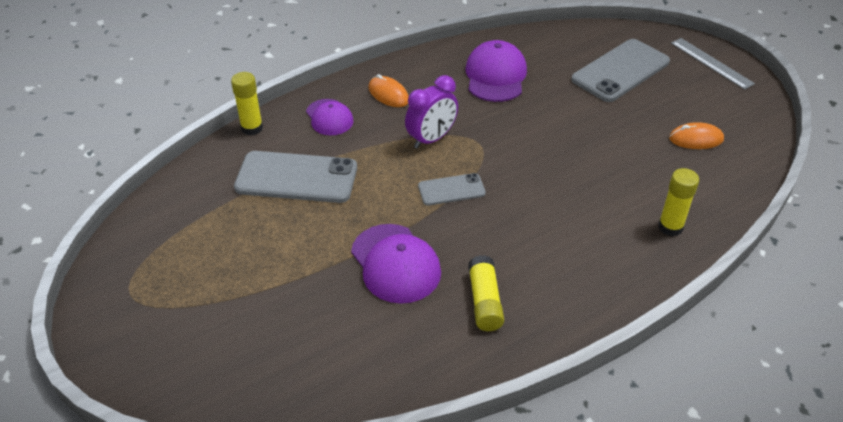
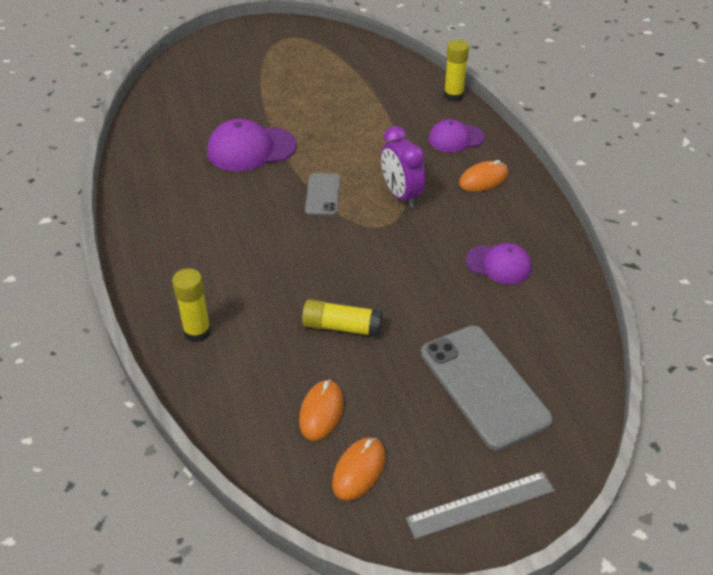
camera: 105 degrees right, 0 degrees up
(296, 178) = (377, 112): grey phone -> none
(484, 301) = (184, 187): yellow glue stick -> yellow glue stick (342, 327)
(495, 76) = (499, 264): purple cap -> purple cap, size x0.64
(727, 113) = (359, 470): none -> orange mouse

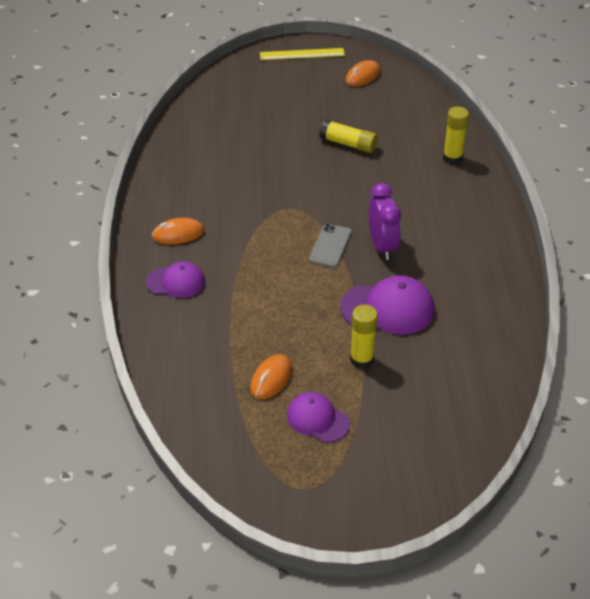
camera: 165 degrees left, 0 degrees up
(321, 412) = (376, 103): orange mouse -> orange mouse (271, 379)
(401, 195) = (260, 232): purple clock -> purple clock (382, 246)
(453, 96) = (144, 338): yellow glue stick -> yellow glue stick (361, 359)
(481, 504) = (302, 54): grey ruler -> yellow ruler
(484, 386) = (269, 99): grey phone -> none
(499, 264) = (213, 164): purple cap -> purple cap (317, 419)

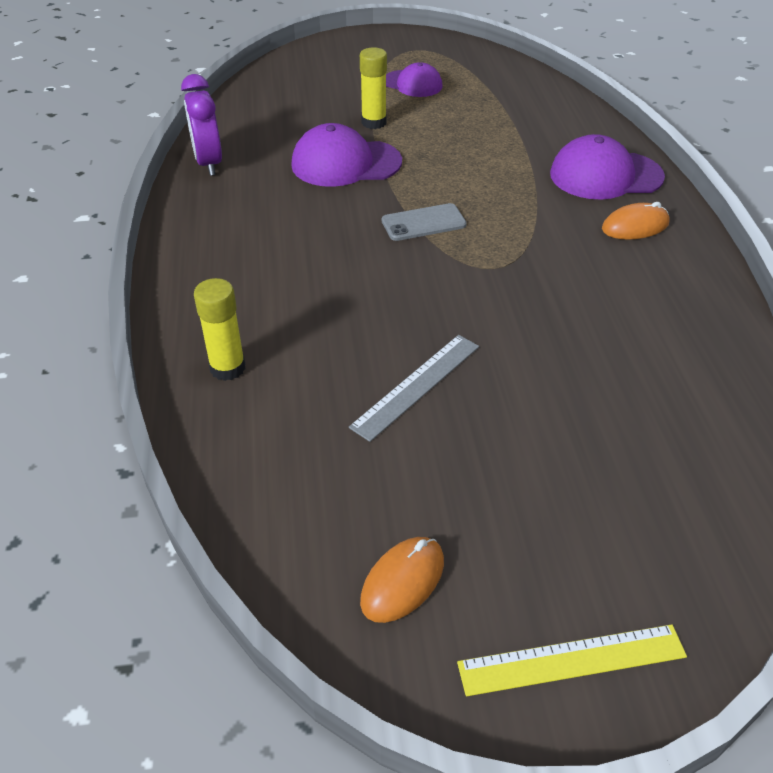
camera: 175 degrees right, 0 degrees up
(176, 282) = (605, 175): purple cap -> purple cap, size x1.56
(271, 379) = (464, 106): orange mouse -> none
(330, 246) = (423, 223): grey phone -> grey phone turned 60 degrees clockwise
(348, 144) = (417, 385): yellow glue stick -> grey ruler
(382, 246) = (352, 226): purple clock -> purple clock (208, 163)

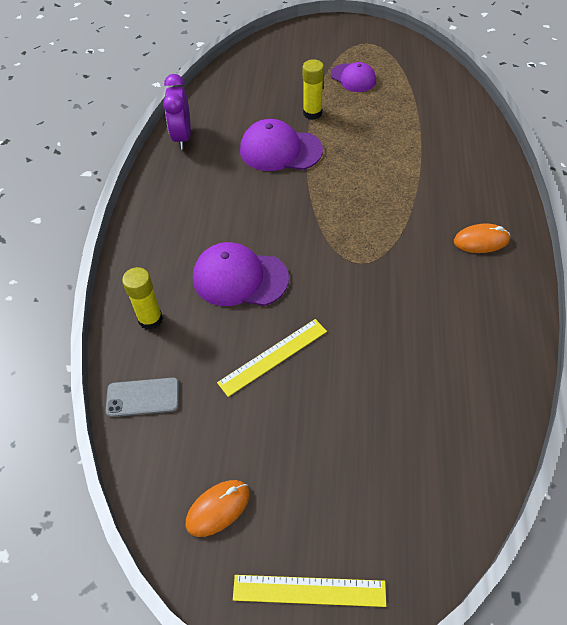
camera: 15 degrees right, 10 degrees up
(417, 385) = (273, 356): grey ruler -> yellow ruler
(423, 223) = (321, 214): grey phone -> grey phone (143, 397)
(605, 175) = (475, 188): purple cap -> purple cap (239, 278)

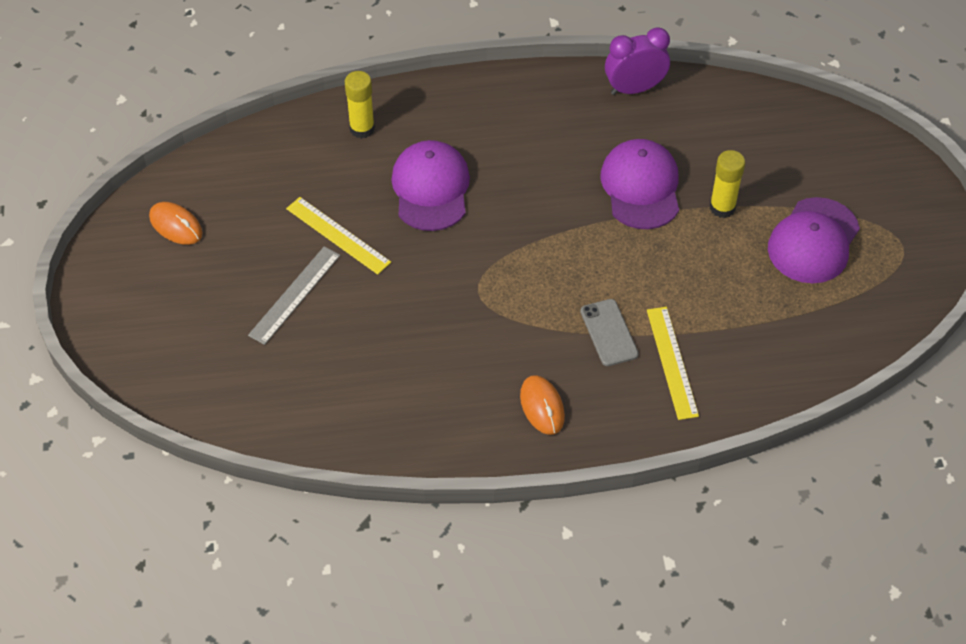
camera: 75 degrees right, 0 degrees up
(143, 397) = (274, 146): grey phone -> grey phone (609, 333)
(309, 590) = (114, 301): yellow ruler -> yellow ruler (672, 362)
(336, 403) = (294, 295): none -> grey ruler
(353, 78) = (813, 241): purple cap -> purple cap, size x1.56

